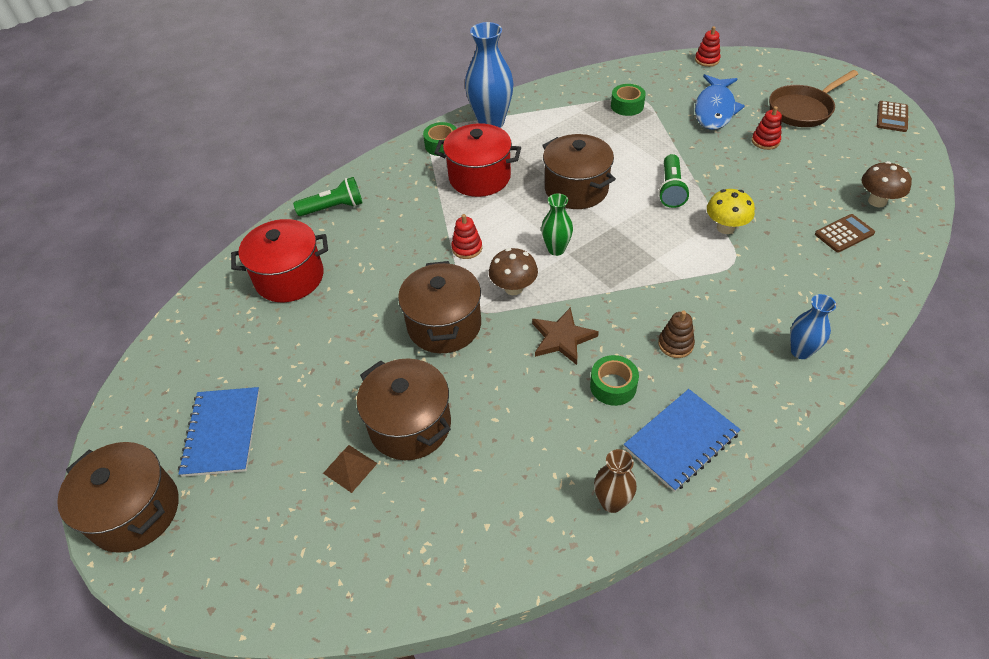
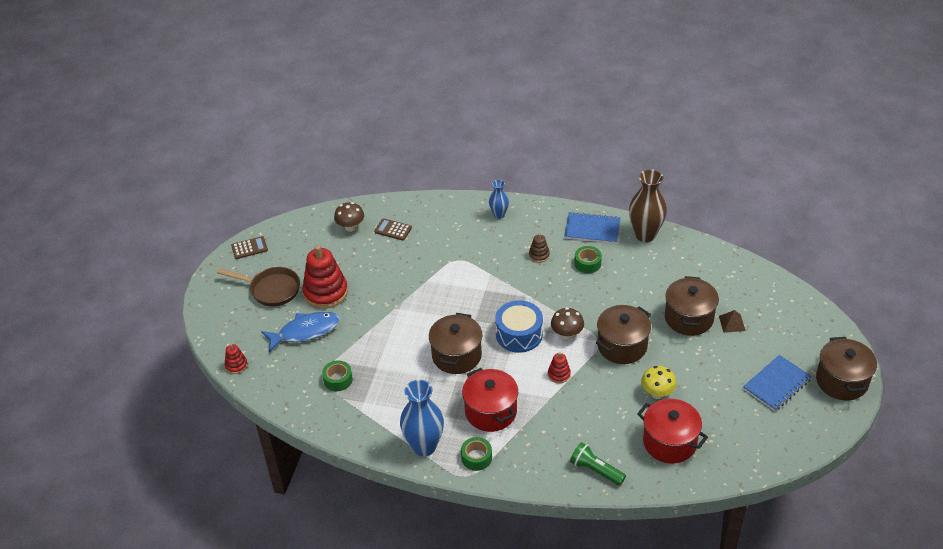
camera: 130 degrees left, 5 degrees down
(556, 249) = (519, 334): green vase -> blue drum
(562, 338) = (579, 296): brown star -> none
(612, 502) = (645, 235): brown vase -> brown vase, size x1.80
(671, 189) = (416, 312): green flashlight -> none
(725, 228) = (431, 275): yellow mushroom -> yellow mushroom (657, 393)
(765, 141) = (325, 292): red stacking toy -> red stacking toy, size x2.10

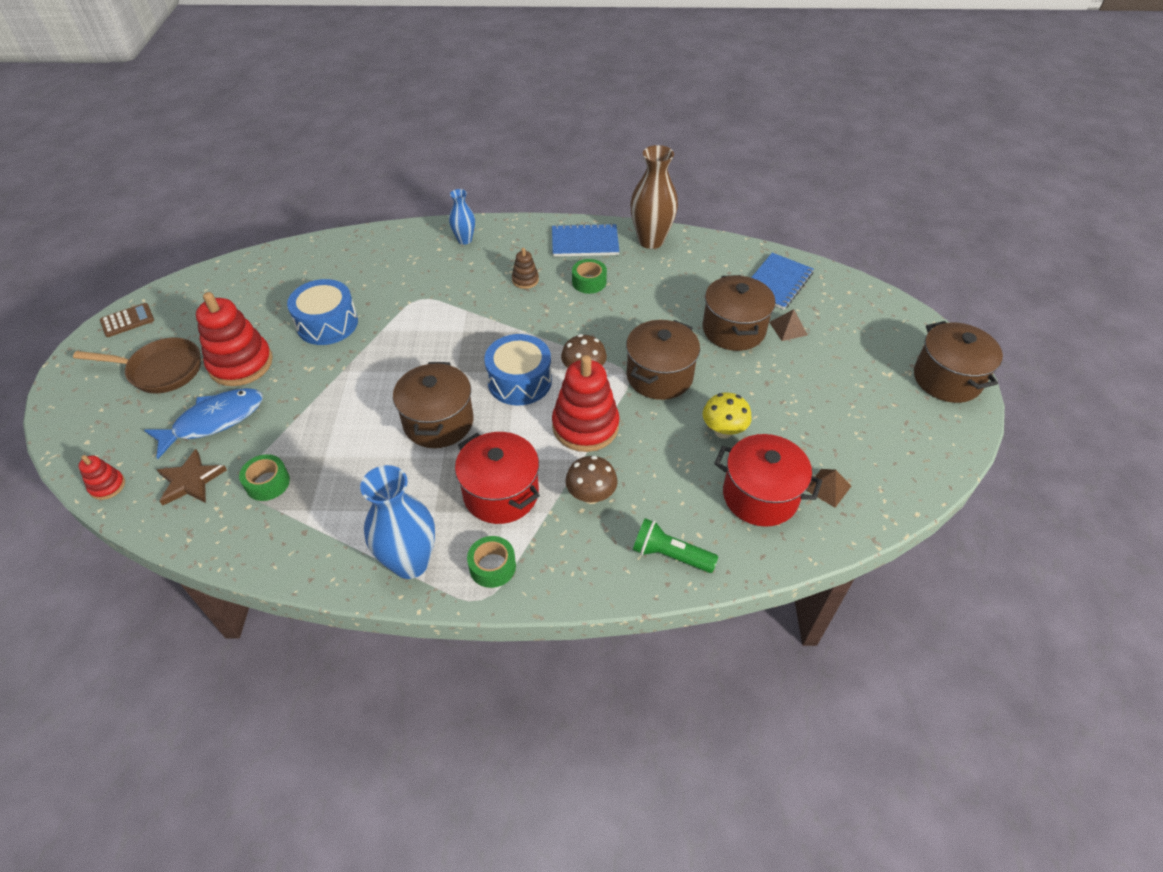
camera: 15 degrees left, 5 degrees up
(289, 370) = (190, 480): none -> brown star
(350, 227) = (270, 277): brown mushroom -> brown mushroom (591, 495)
(388, 270) = (327, 323): none -> blue drum
(393, 230) = (328, 273): brown calculator -> none
(559, 374) = (585, 426): red stacking toy -> red stacking toy, size x2.10
(720, 444) = (828, 487): none -> brown pyramid
(776, 384) = (870, 395): blue notebook -> blue notebook (777, 283)

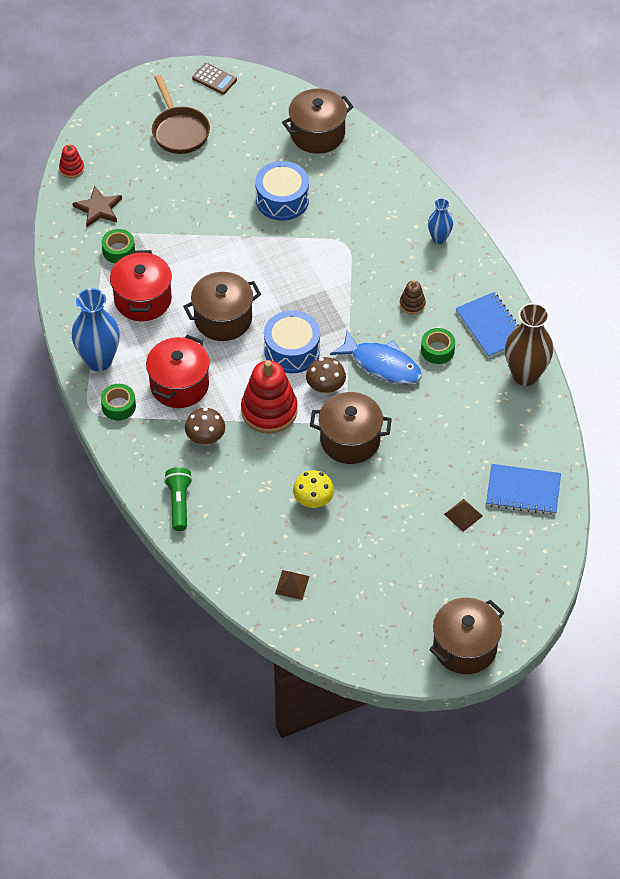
camera: 65 degrees right, 5 degrees up
(214, 421) = (152, 190): blue fish -> blue fish (382, 364)
(241, 364) = (211, 172): red stacking toy -> none
(733, 329) = (437, 475): brown pot -> brown pot (317, 134)
(760, 496) = (260, 543): red pot -> red pot (143, 299)

